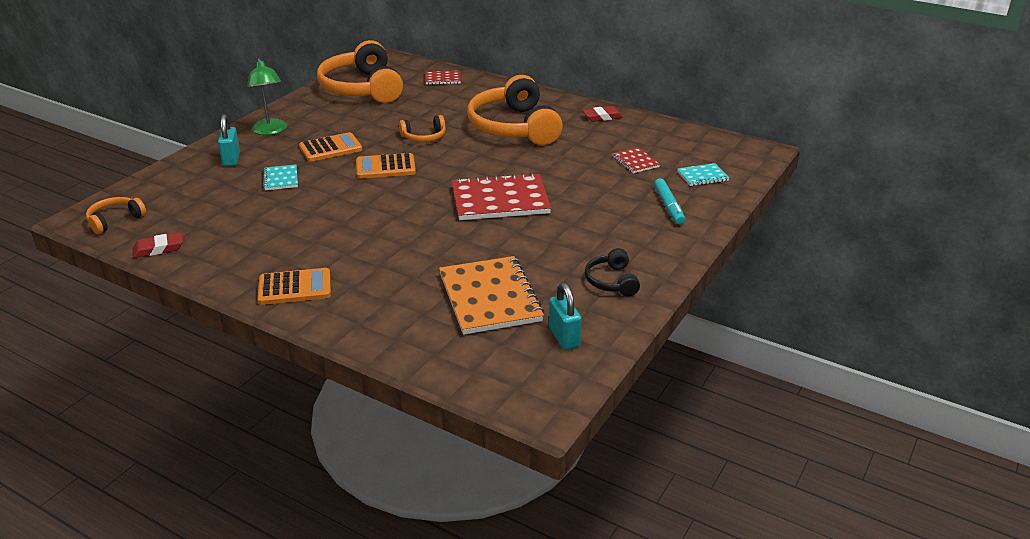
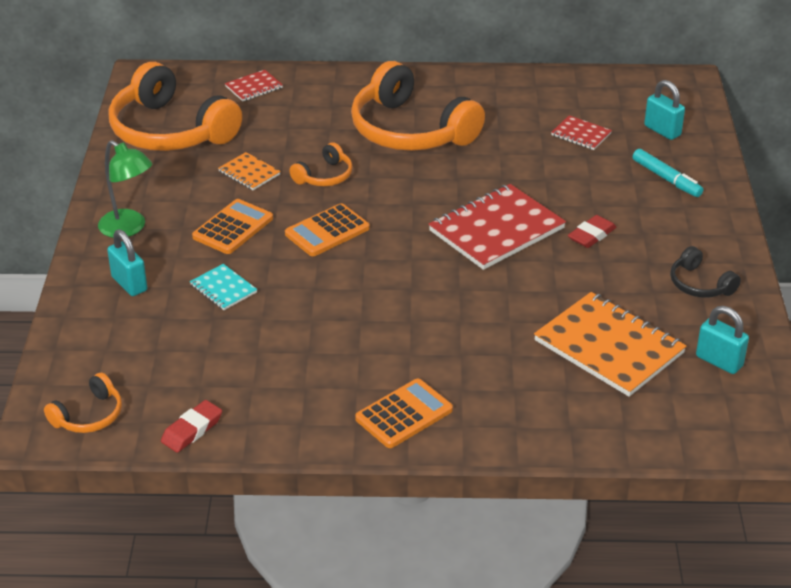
camera: 30 degrees left, 5 degrees up
(115, 220) = (89, 416): orange headphones -> orange headphones turned 150 degrees counterclockwise
(379, 122) = (249, 173): none -> orange notebook
(602, 117) = (489, 86): red eraser -> red eraser (591, 235)
(702, 176) = (662, 131): turquoise notebook -> turquoise padlock

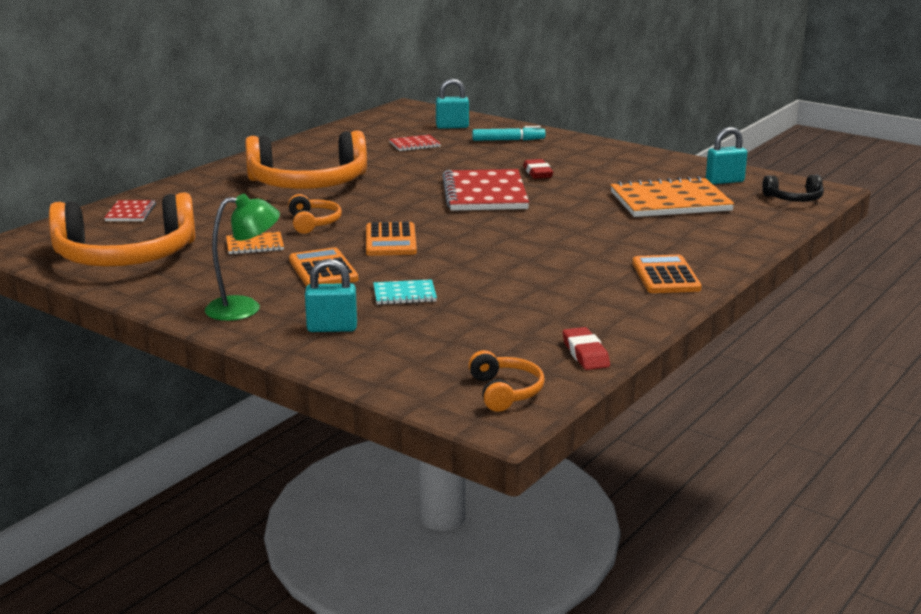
camera: 55 degrees left, 15 degrees down
(699, 284) = (637, 164): black headphones -> black headphones (794, 199)

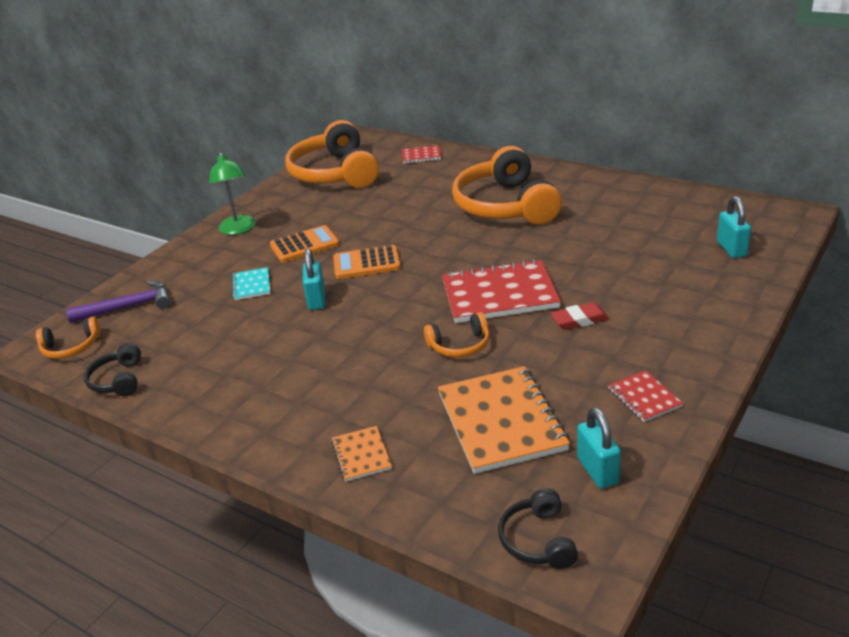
camera: 90 degrees right, 10 degrees up
(255, 245) = (356, 211): orange notebook -> orange notebook (361, 455)
(313, 223) = (406, 224): orange headphones -> orange headphones (460, 345)
(332, 328) = (197, 266): turquoise padlock -> turquoise padlock (316, 300)
(414, 144) = (649, 237): red notebook -> red notebook (644, 398)
(418, 364) = (128, 307): none -> purple hammer
(508, 140) = (698, 290): turquoise marker -> none
(585, 354) = (118, 380): red eraser -> black headphones
(665, 276) = (272, 421): orange calculator -> none

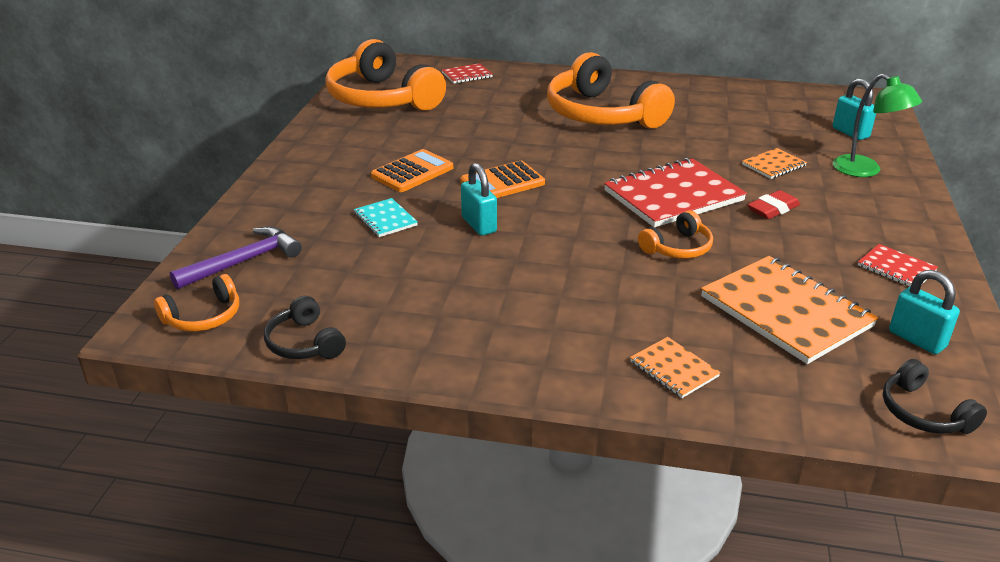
camera: 25 degrees left, 0 degrees up
(238, 229) = (315, 164): green lamp -> green lamp (865, 170)
(620, 275) = (773, 165): none -> orange notebook

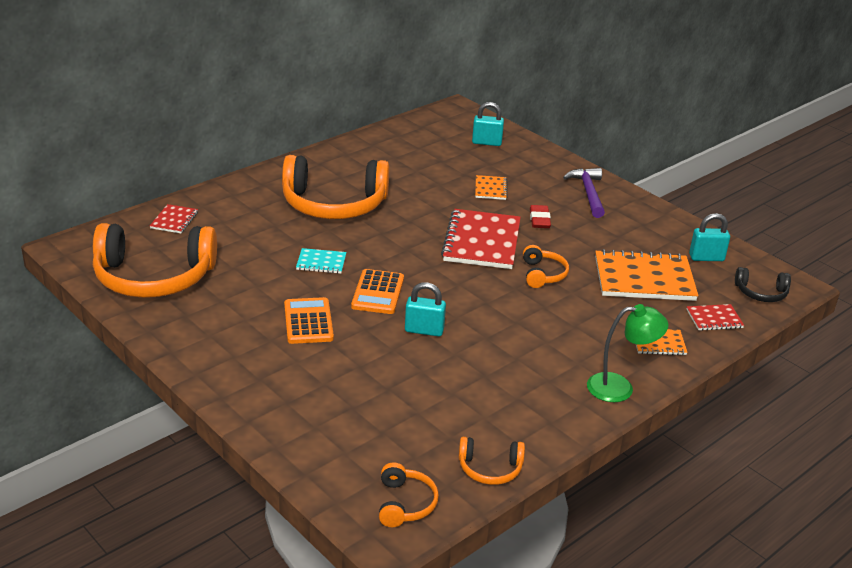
camera: 55 degrees left, 0 degrees up
(243, 262) = (345, 456): purple hammer -> purple hammer (588, 193)
(304, 343) = (490, 469): black headphones -> orange headphones
(385, 219) = (365, 365): turquoise notebook -> turquoise notebook (321, 262)
(865, 170) = (535, 167): green lamp -> green lamp (620, 388)
(896, 268) = (642, 223): red notebook -> red notebook (714, 319)

